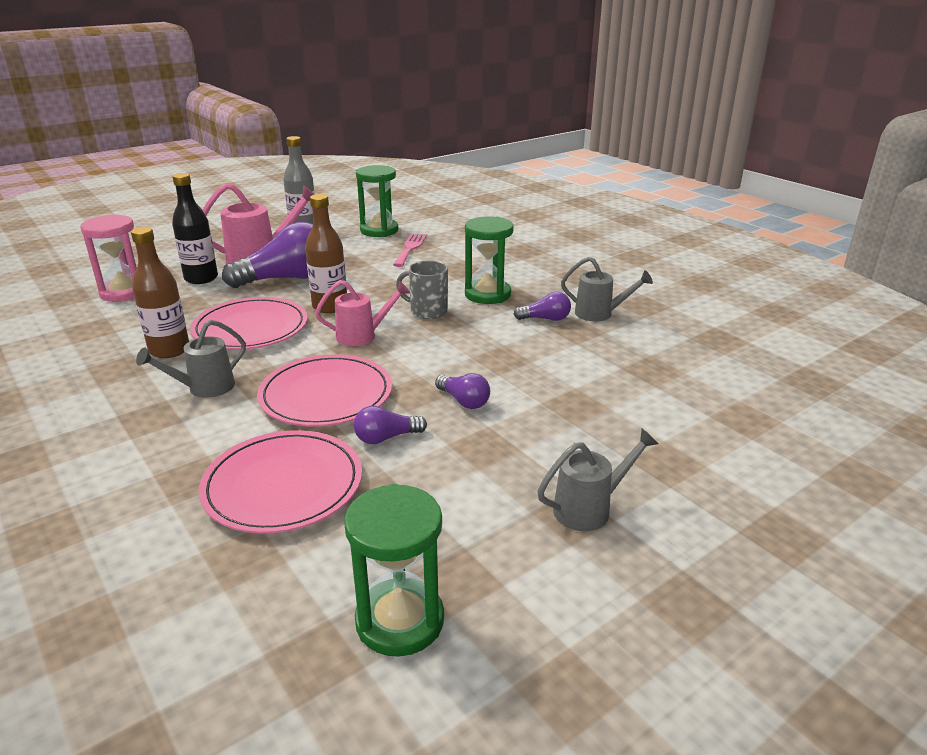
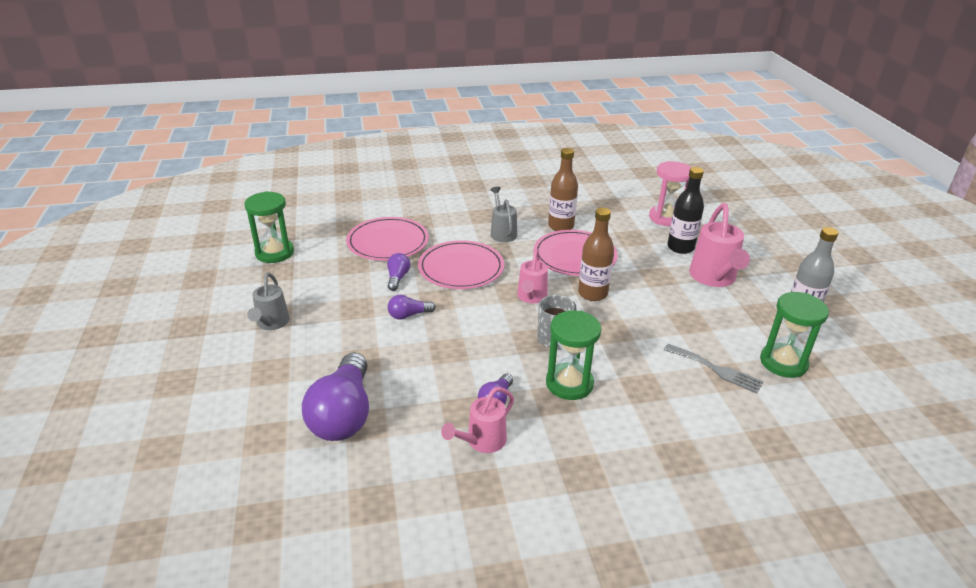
camera: 115 degrees right, 5 degrees up
(287, 279) = (661, 284): purple light bulb -> purple light bulb (343, 414)
(410, 248) = (716, 369): pink fork -> grey fork
(599, 314) = (482, 441): grey watering can -> pink watering can

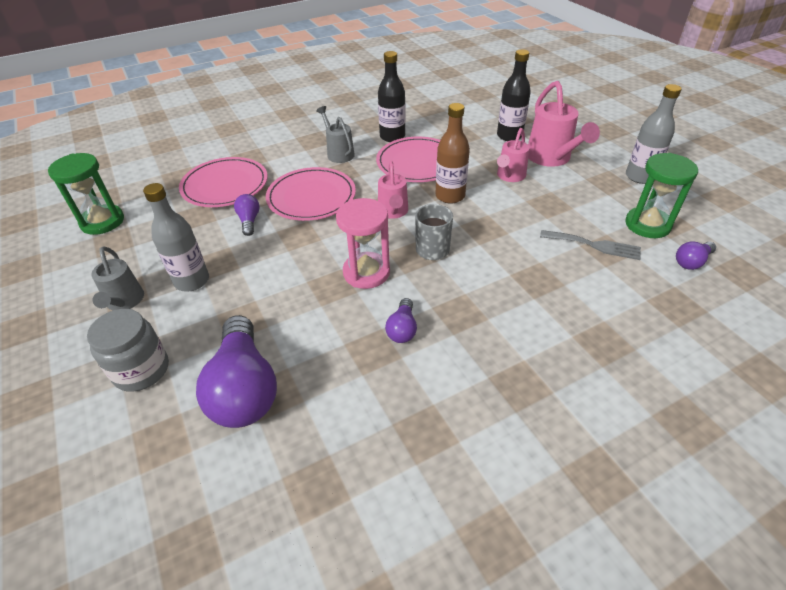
camera: 15 degrees left, 10 degrees up
(267, 380) = (141, 370): none -> grey jar
(331, 318) = (192, 281): none -> grey bottle
(408, 315) = (276, 258): purple light bulb -> purple light bulb (691, 262)
(482, 441) = (406, 379): pink watering can -> pink watering can (509, 176)
(561, 226) = (392, 136): brown bottle -> black bottle
(569, 383) = (467, 293): green hourglass -> none
(666, 218) = (484, 111): pink hourglass -> pink hourglass (366, 272)

